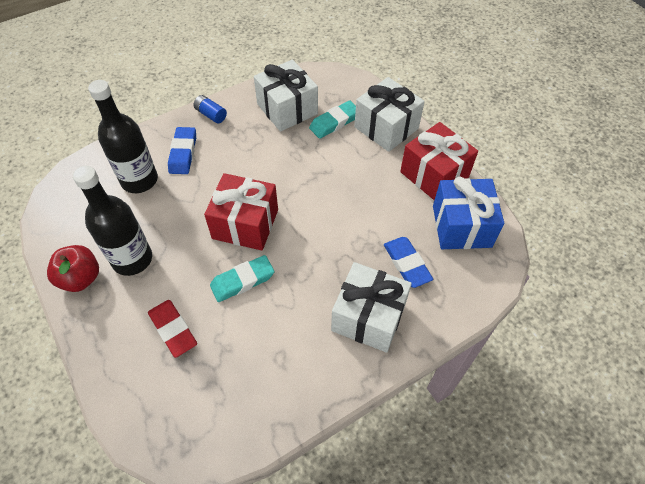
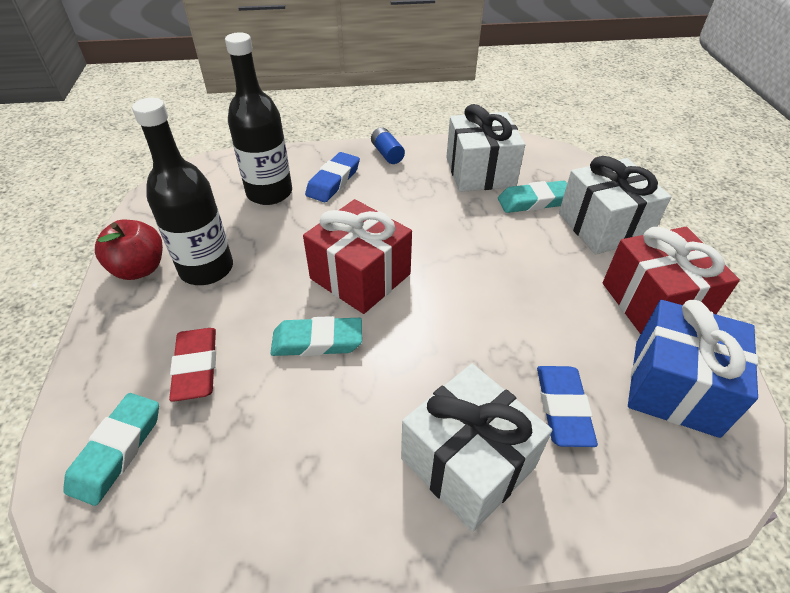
camera: 25 degrees right, 10 degrees down
(157, 400) = (117, 450): none -> turquoise eraser

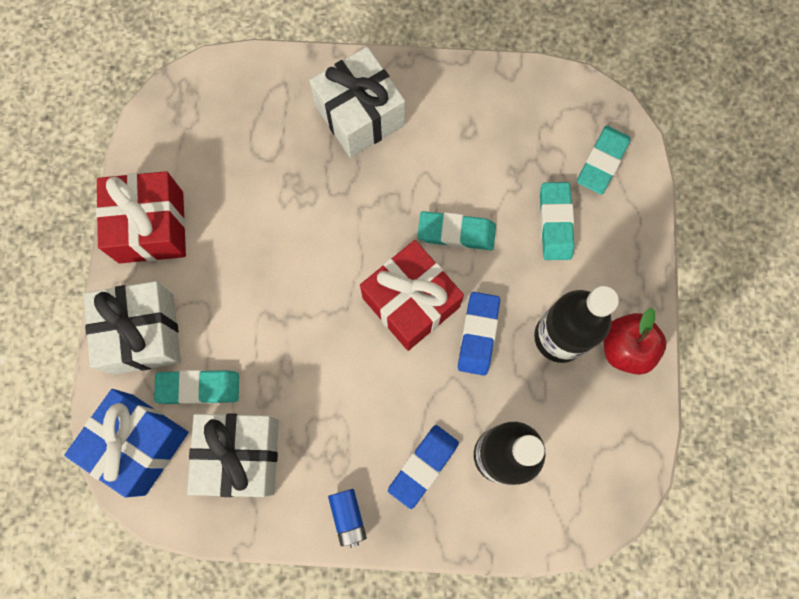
camera: 170 degrees left, 30 degrees up
(196, 367) = (555, 223): red eraser -> turquoise eraser
(563, 408) = (277, 143): blue eraser -> blue eraser (478, 334)
(675, 387) = (184, 146): blue gift -> blue gift (138, 444)

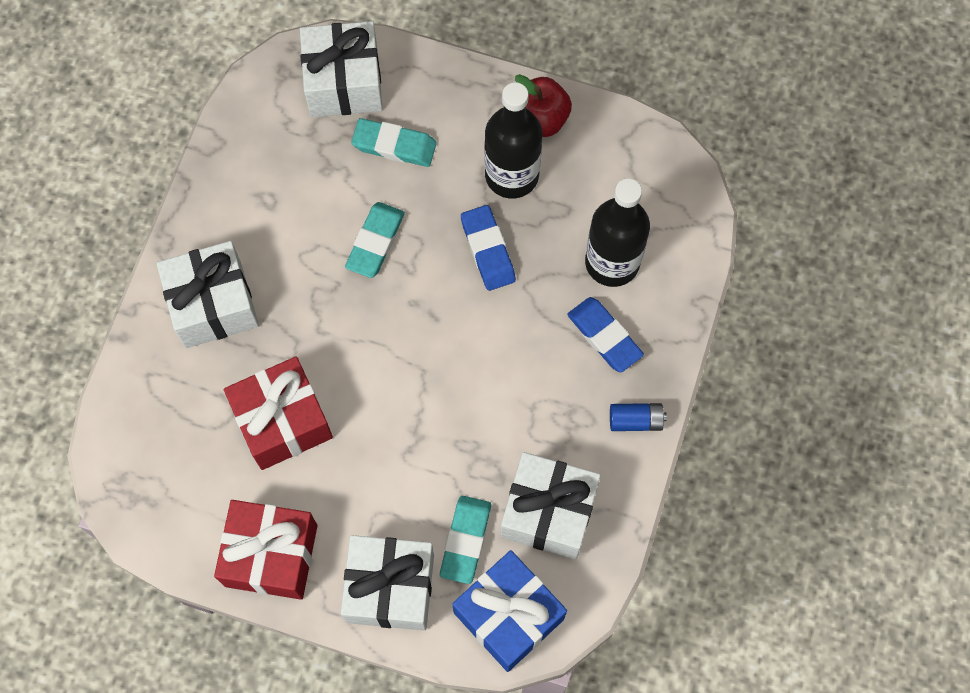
camera: 75 degrees left, 5 degrees down
(411, 302) = (436, 305): red gift -> red gift (282, 421)
(478, 334) = (487, 250): blue eraser -> blue eraser turned 45 degrees clockwise
(602, 162) = (344, 83): turquoise eraser -> white gift

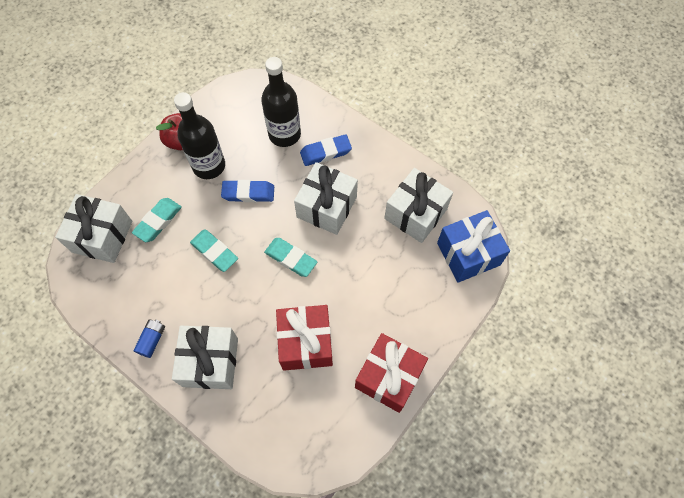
camera: 70 degrees left, 5 degrees down
(390, 588) = (432, 313): white gift -> white gift (326, 207)
(465, 540) = (417, 262): turquoise eraser -> turquoise eraser (291, 258)
(636, 420) = (379, 154): blue battery -> blue battery (152, 340)

